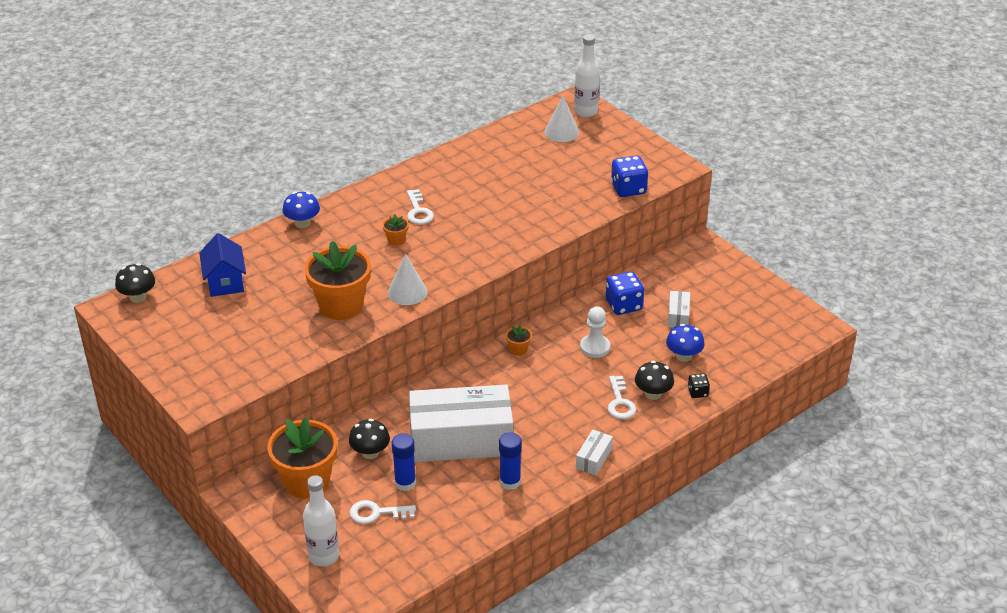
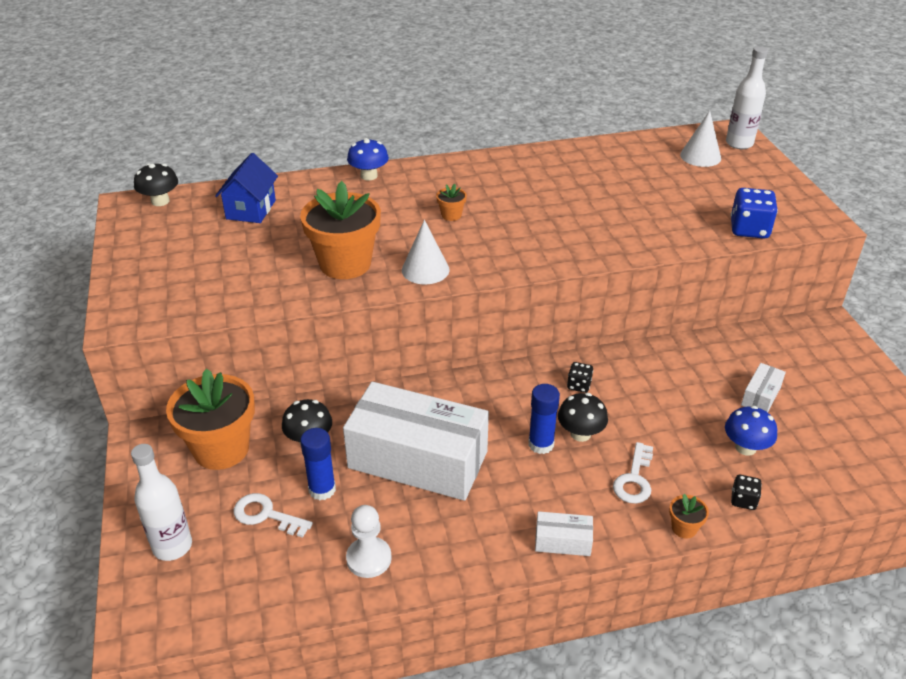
camera: 25 degrees right, 0 degrees up
(418, 211) = (494, 194): white key -> none
(510, 482) = (442, 534): blue glue stick -> blue glue stick (541, 444)
(518, 350) = (546, 377): orange flower pot -> orange flower pot (684, 528)
(546, 348) = (579, 385): none -> black dice
(594, 459) = (562, 541): white box -> white box turned 45 degrees clockwise
(595, 347) = (637, 402): white pawn -> white pawn (369, 558)
(623, 305) = (698, 364): blue dice -> none
(653, 394) = (682, 482): black mushroom -> black mushroom (580, 434)

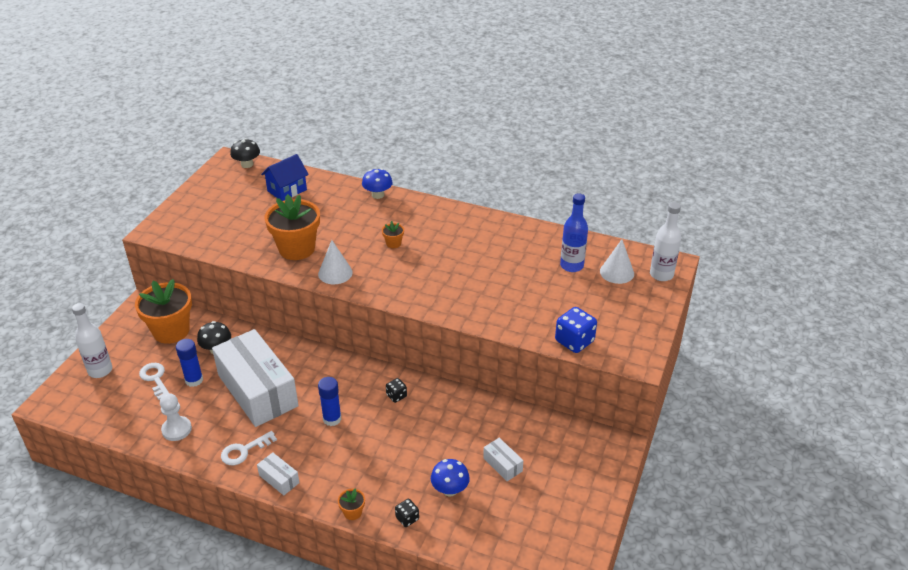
camera: 35 degrees right, 0 degrees up
(580, 434) = (361, 425): black mushroom -> none
(634, 479) = (359, 469): white key -> white key (244, 451)
(654, 166) = (571, 266): none -> blue bottle
(760, 396) = (502, 464): white box -> white box turned 75 degrees clockwise

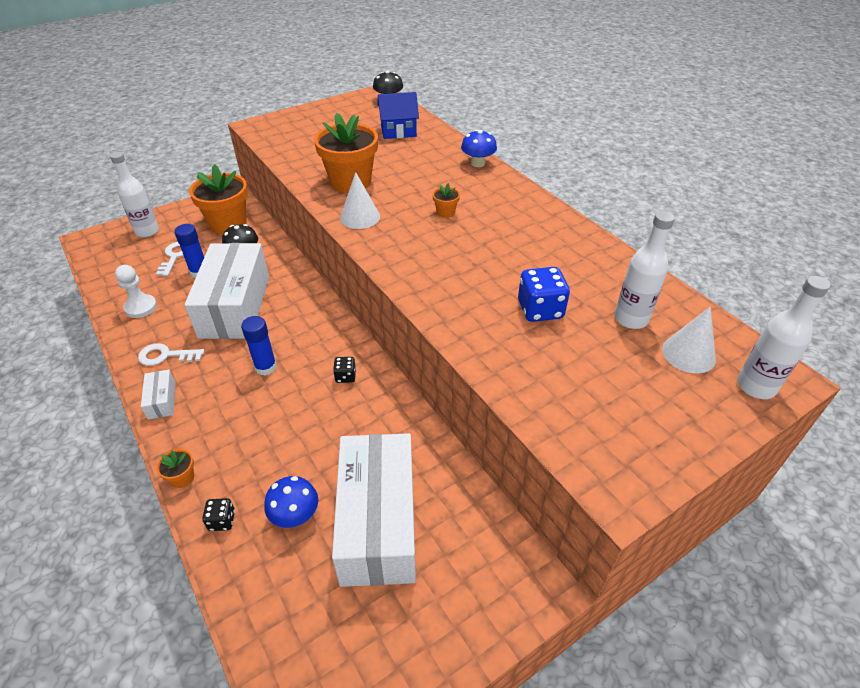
camera: 35 degrees right, 5 degrees up
(502, 464) = (378, 522): white box -> white box, size x2.48
(571, 266) = (631, 319): blue bottle -> white bottle
(574, 341) = (549, 415): blue dice -> blue dice (540, 310)

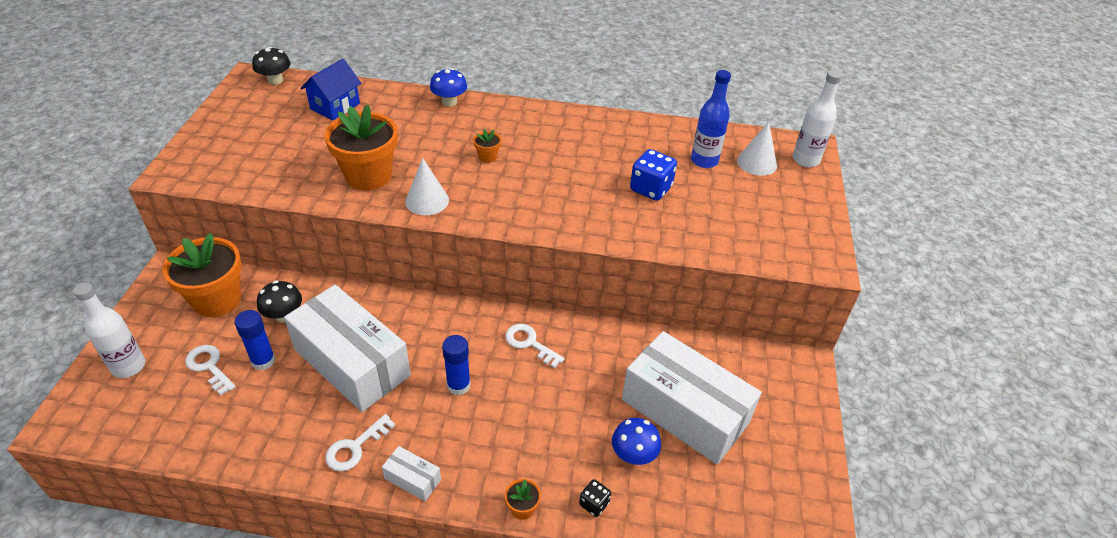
camera: 50 degrees left, 0 degrees up
(141, 307) = (255, 433): white pawn -> none
(345, 376) = (529, 343): black dice -> white key
(631, 319) = (704, 161): white bottle -> blue bottle

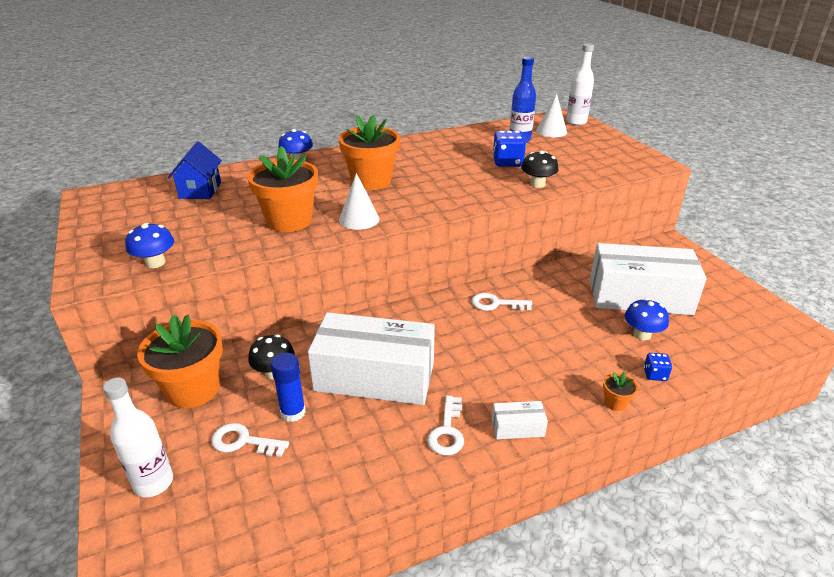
camera: 30 degrees left, 10 degrees down
(230, 176) = (155, 263): none -> blue mushroom
(275, 80) = (118, 191): black mushroom -> black mushroom (537, 184)
(458, 385) = (477, 352): blue glue stick -> none
(487, 157) = (371, 181): orange flower pot -> orange flower pot, size x2.39
(594, 504) = (655, 374): black dice -> blue dice

